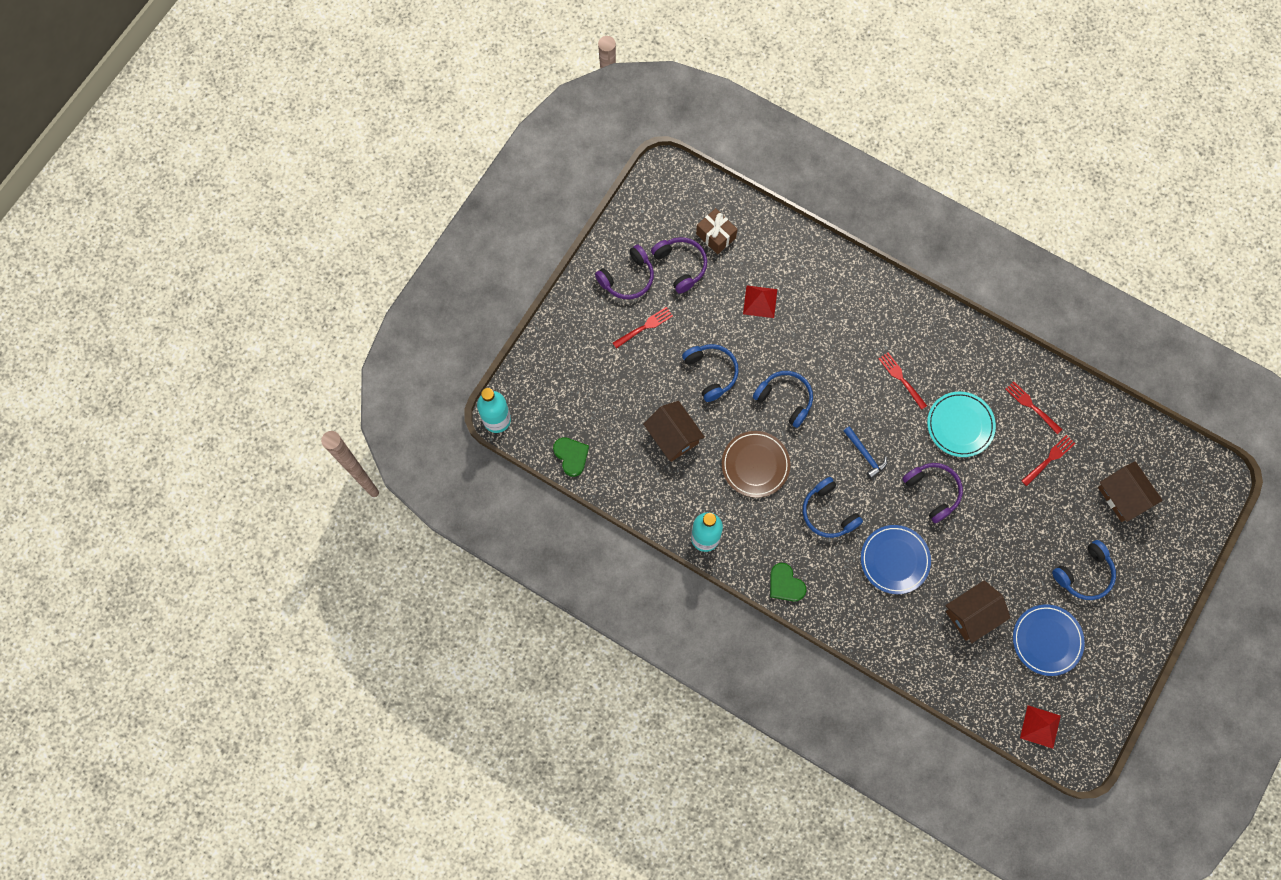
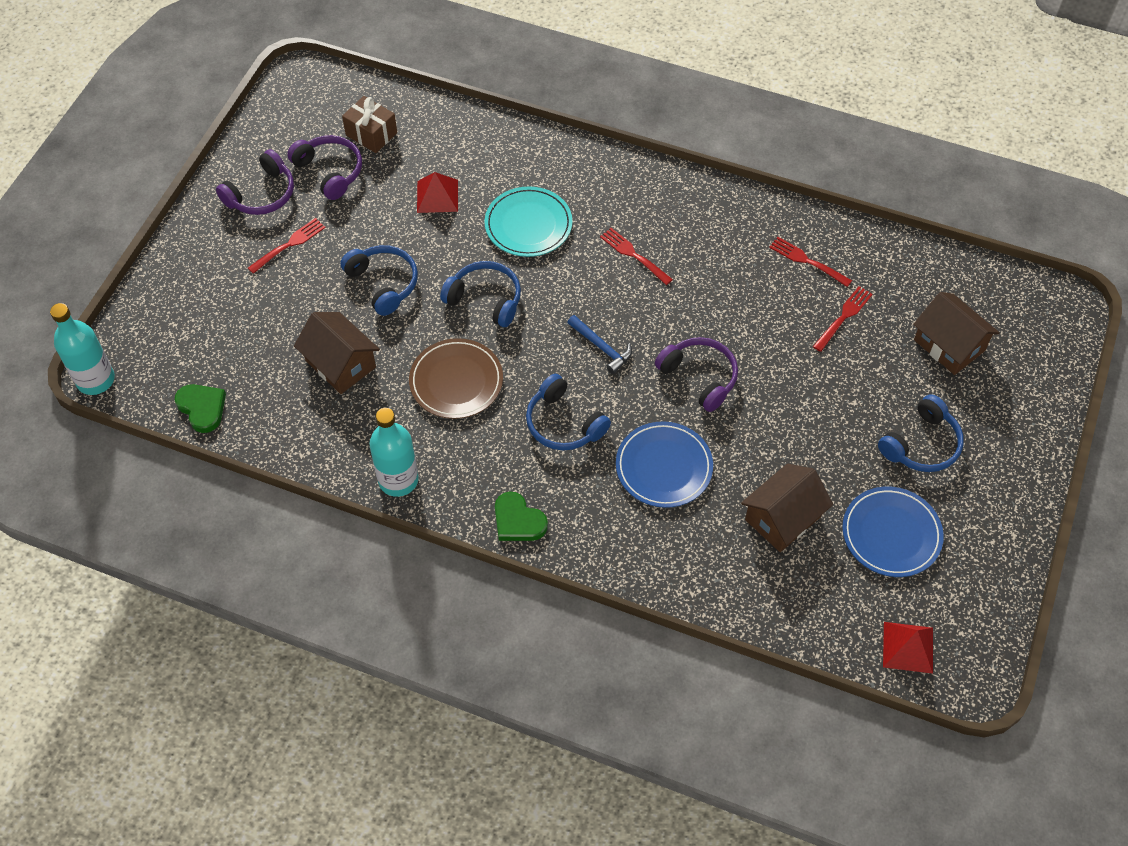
camera: 10 degrees left, 15 degrees down
(960, 425) = (720, 296): turquoise plate -> turquoise plate (528, 225)

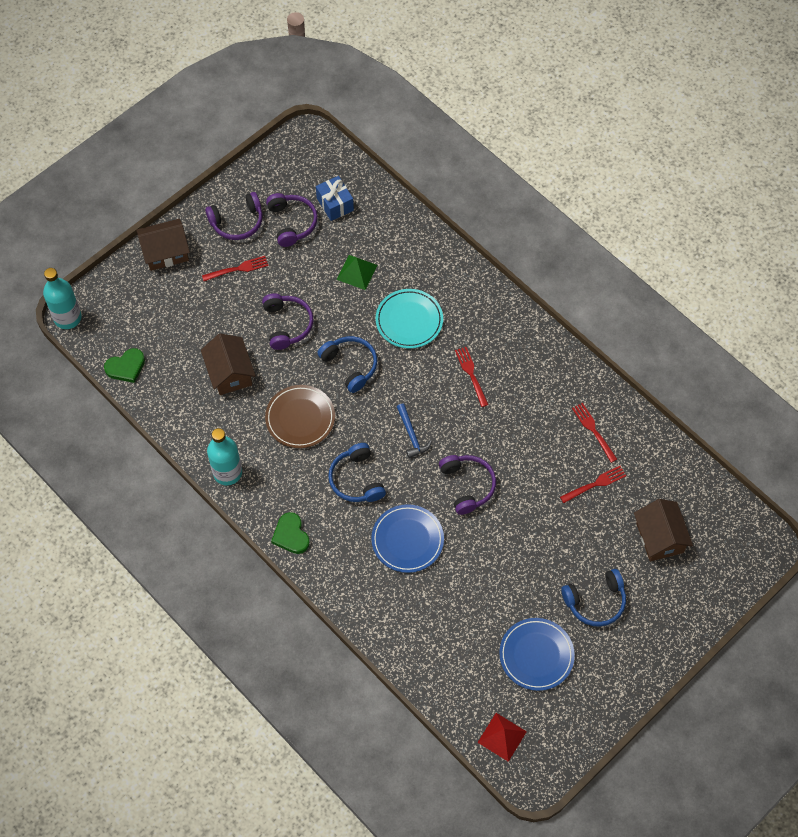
camera: 25 degrees right, 5 degrees up
(202, 408) = (126, 367): green heart -> green heart turned 75 degrees clockwise
(371, 134) = (335, 204): brown gift -> blue gift
(383, 283) = (287, 324): blue headphones -> purple headphones
(437, 196) = (357, 272): red pyramid -> green pyramid
(782, 518) = (468, 611): brown house -> brown house (165, 252)

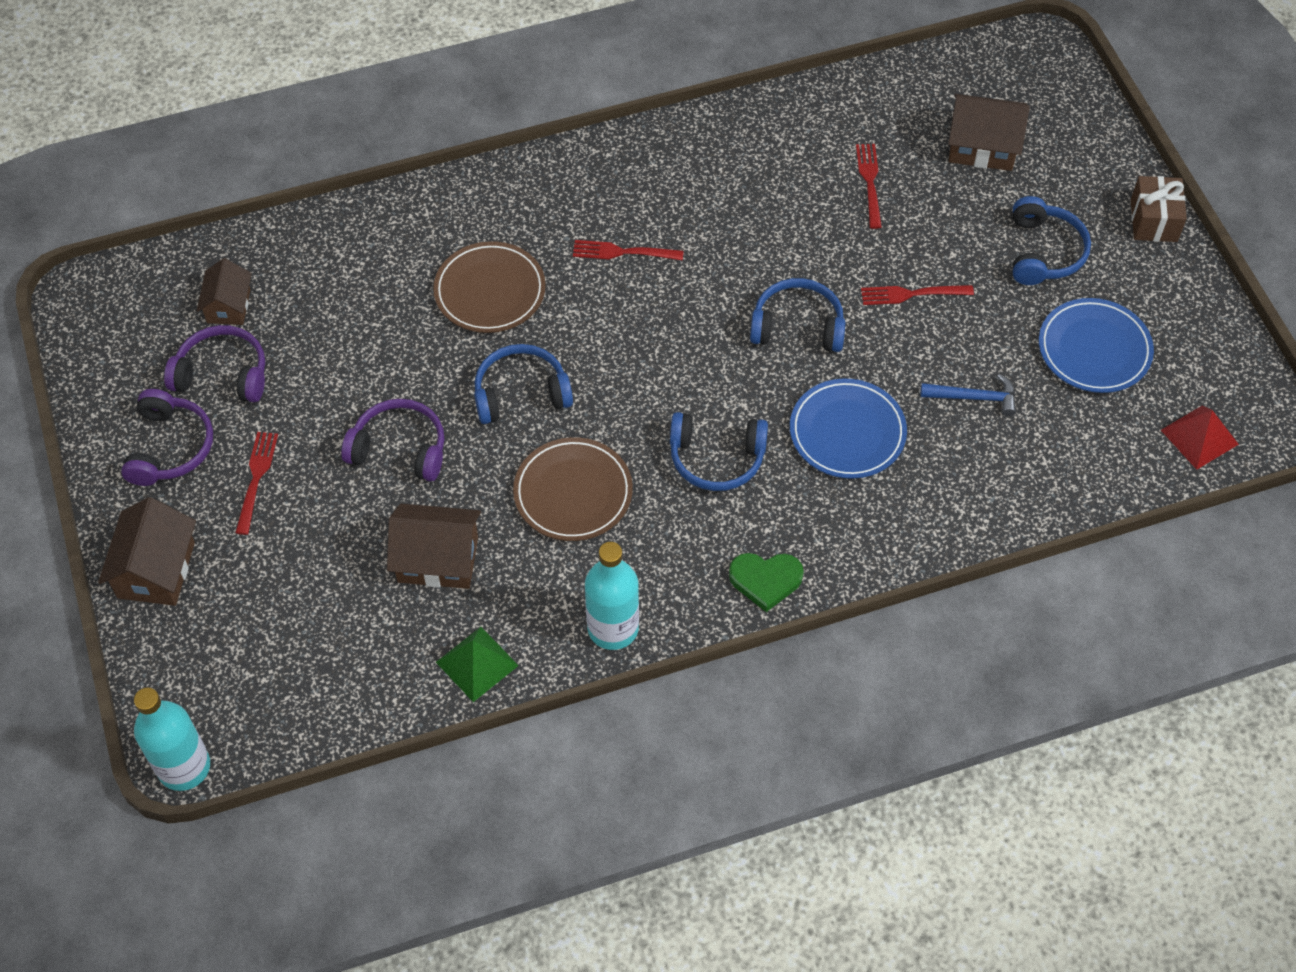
camera: 65 degrees left, 5 degrees down
(126, 367) = (336, 708): green heart -> none
(335, 204) = (229, 306): blue gift -> brown house
(357, 272) = (366, 324): green pyramid -> green pyramid (477, 664)
(409, 320) = (490, 291): turquoise plate -> brown plate
(411, 435) = (680, 361): blue hammer -> blue hammer (974, 397)
(467, 485) = (797, 326): purple headphones -> blue headphones
(593, 430) = (788, 151): red fork -> red fork (912, 294)
(656, 658) = (1153, 220): none -> brown gift

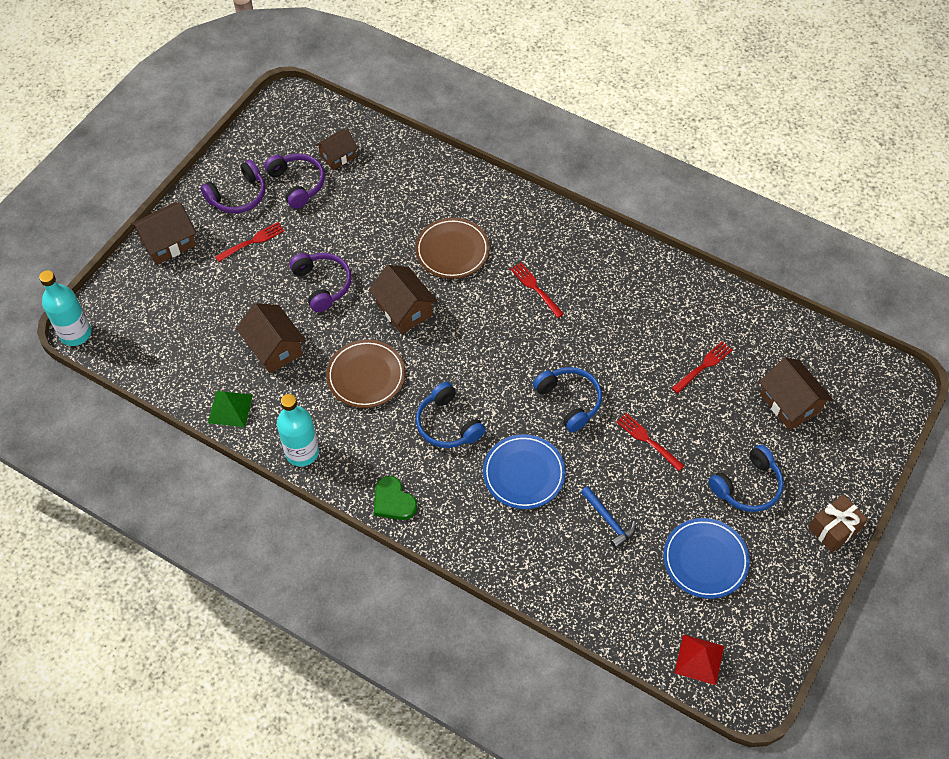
camera: 50 degrees right, 0 degrees up
(521, 393) = (404, 309): blue headphones -> brown house

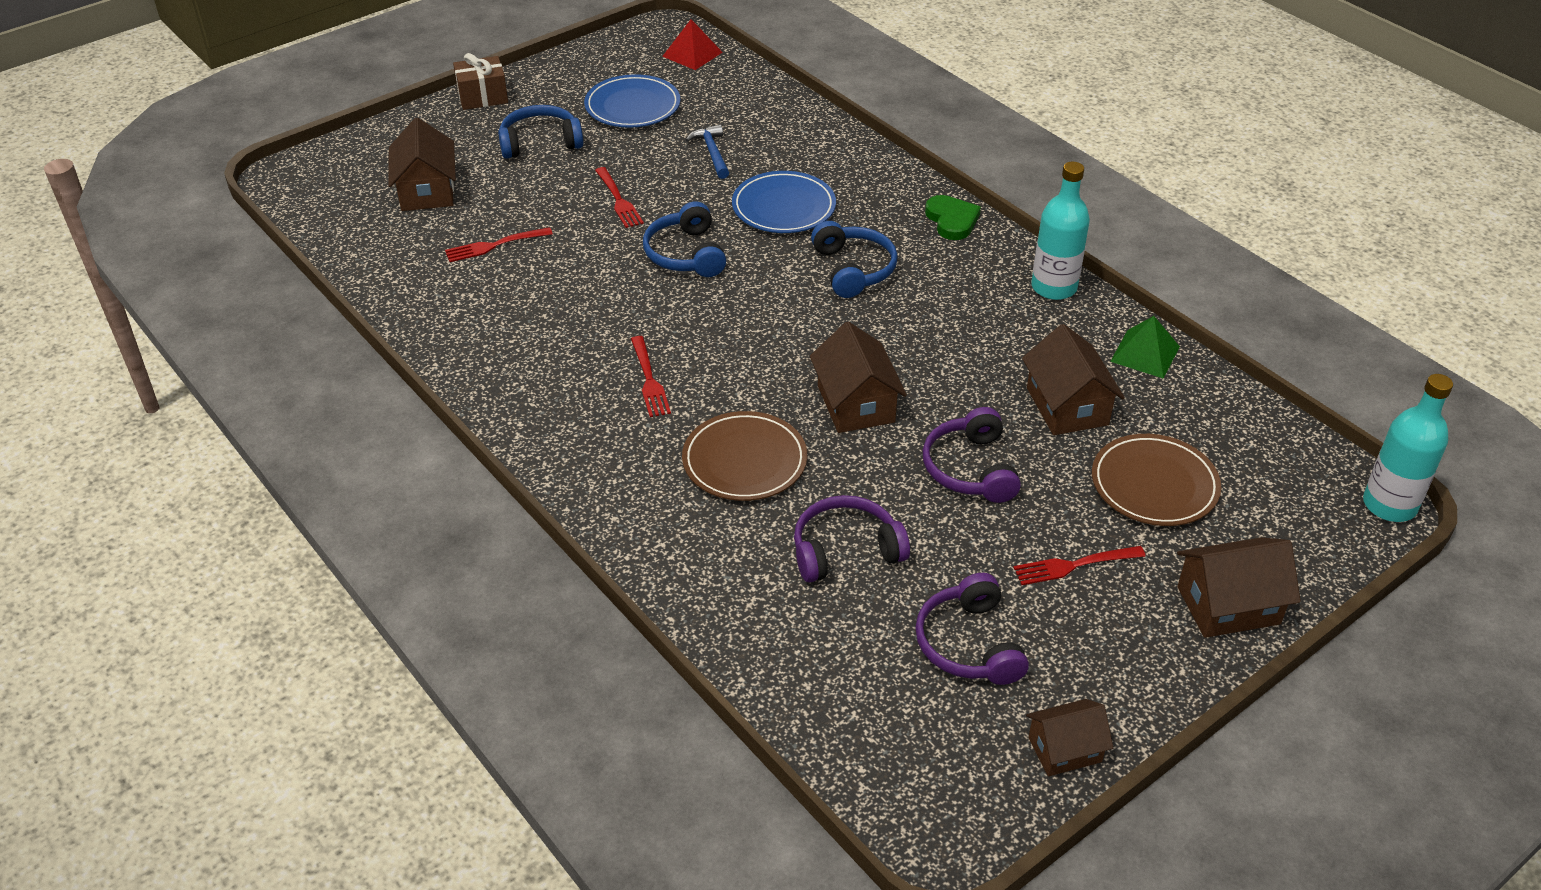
camera: 160 degrees left, 15 degrees down
(238, 196) = (1086, 653): purple headphones -> purple headphones (845, 550)
(338, 156) = (876, 675): brown house -> brown house (1064, 749)
(366, 376) = (942, 342): brown plate -> brown plate (1154, 485)

